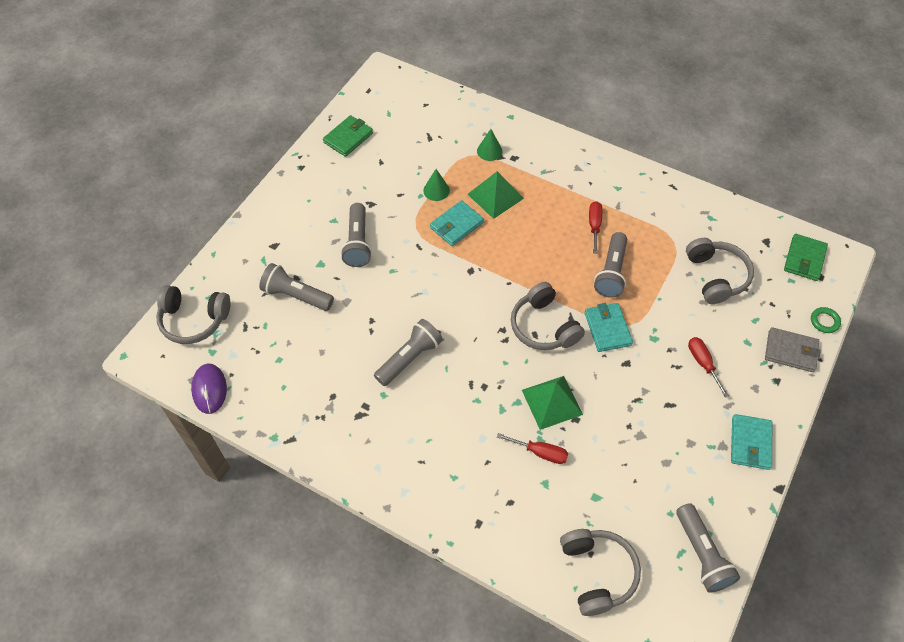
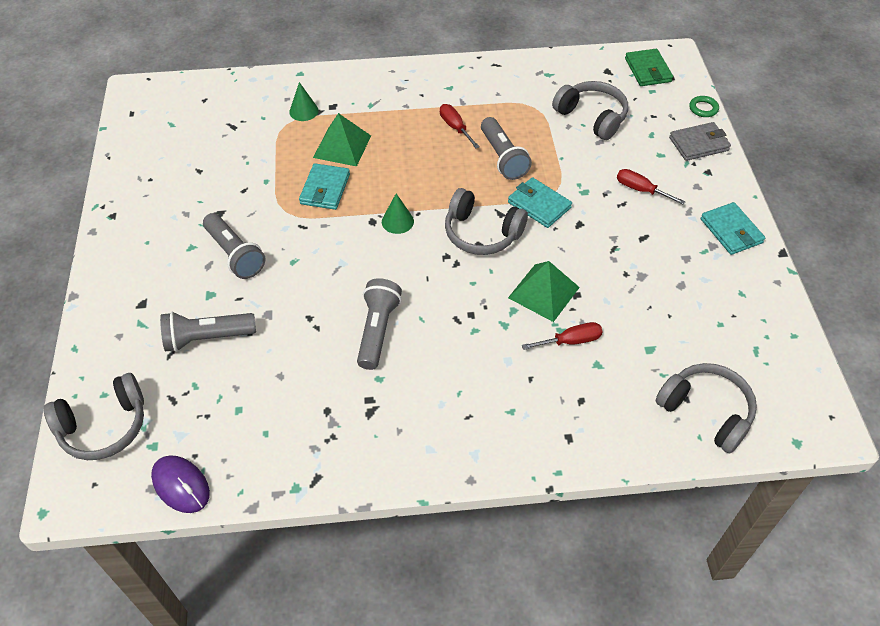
camera: 35 degrees left, 5 degrees down
(348, 138) = (144, 165): green wallet -> none
(436, 190) = (279, 169): green cone -> green cone (397, 221)
(702, 554) = (772, 341): grey flashlight -> none

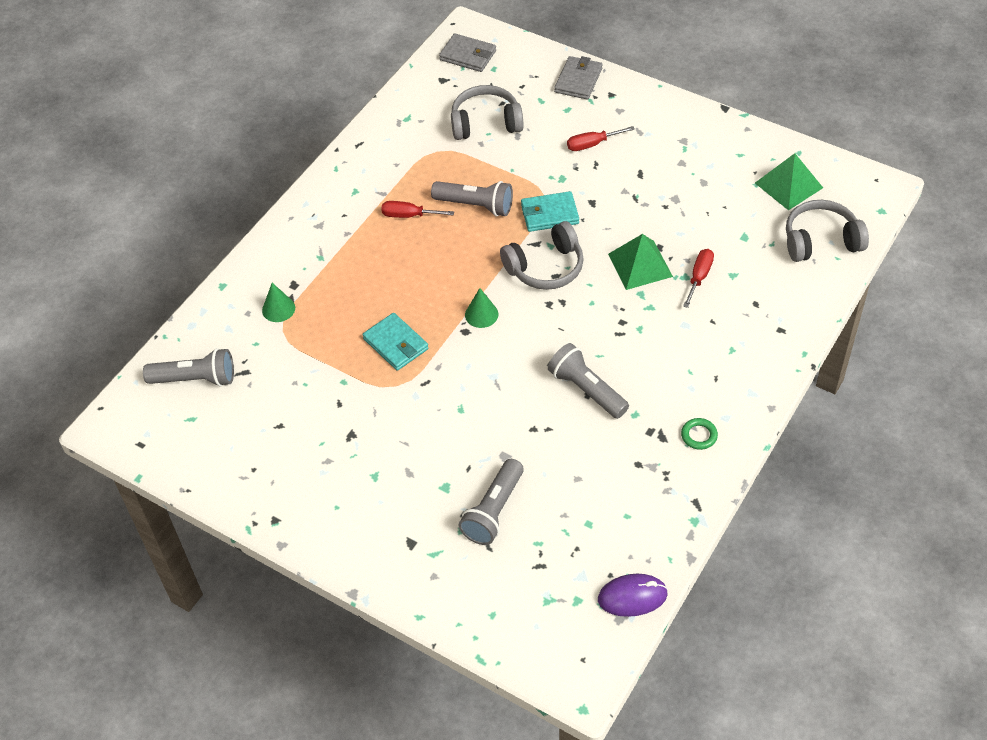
camera: 50 degrees left, 0 degrees up
(104, 426) = (528, 628): grey headphones -> none
(235, 254) = (414, 447): grey flashlight -> grey flashlight (195, 379)
(342, 146) = (353, 305): green pyramid -> green pyramid (788, 185)
(648, 70) = (468, 55): green wallet -> grey wallet
(703, 108) = (544, 52): green ring -> green ring (699, 435)
(731, 231) = (679, 121): turquoise wallet -> none

